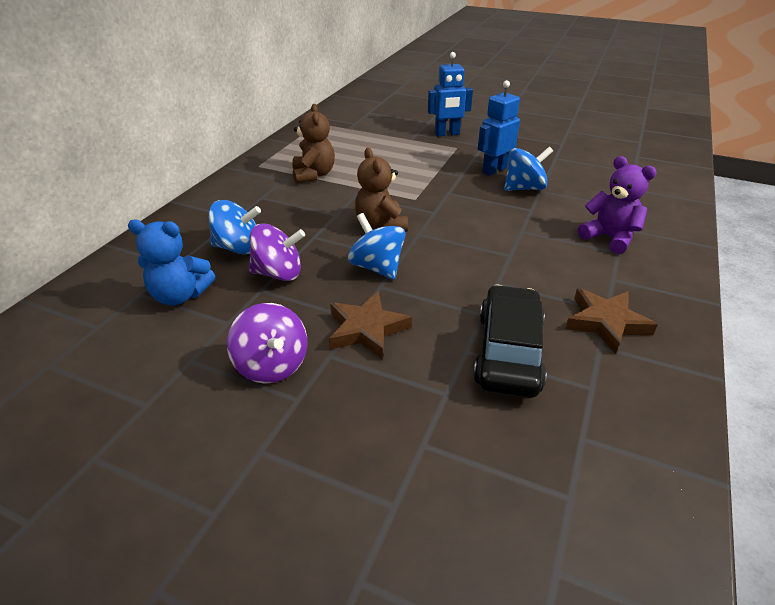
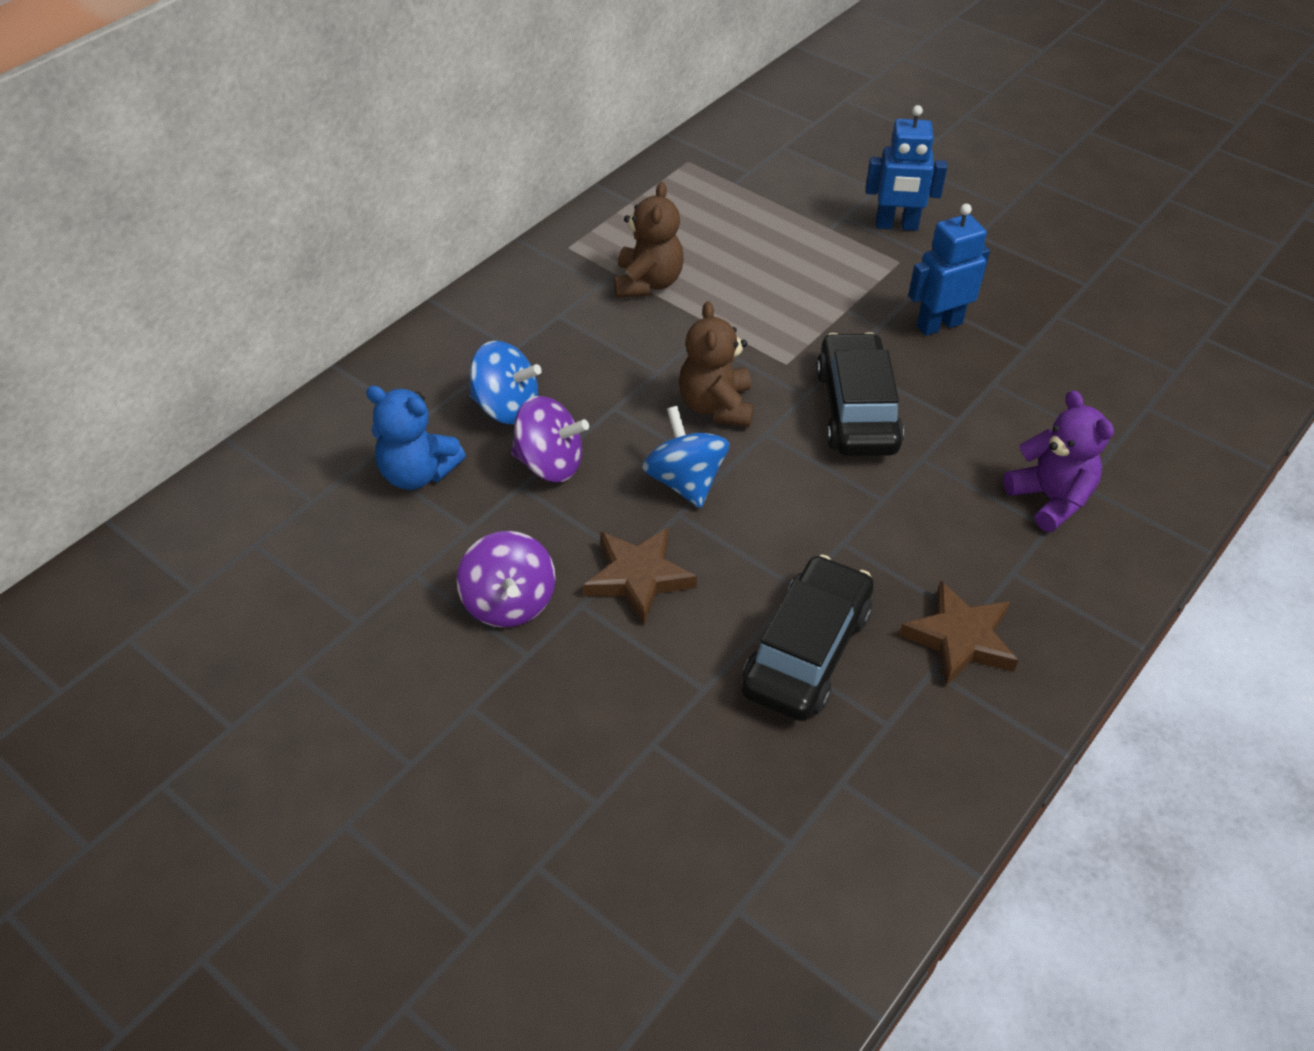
camera: 15 degrees right, 10 degrees up
(469, 214) = (857, 410): none -> black car
(524, 188) = (969, 373): blue spinning top -> none

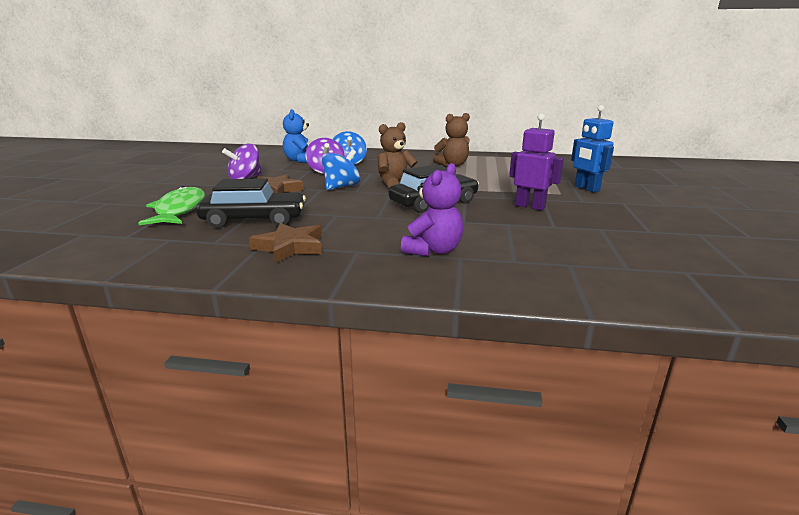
camera: 60 degrees right, 25 degrees down
(676, 747) = (179, 210): none -> green fish
(939, 325) = (530, 206): blue robot -> purple robot

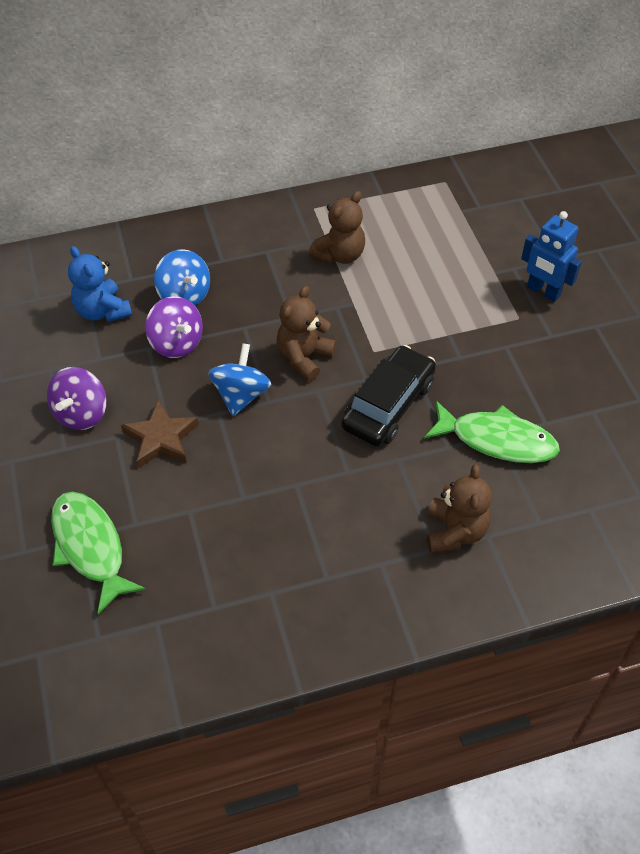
camera: 25 degrees left, 30 degrees up
(254, 220) = (211, 537): black car -> none
(290, 247) = (306, 584): brown star -> none
(433, 250) = (455, 531): purple teddy bear -> brown teddy bear
(505, 225) = (497, 440): none -> green fish
(530, 206) = (501, 376): purple robot -> none

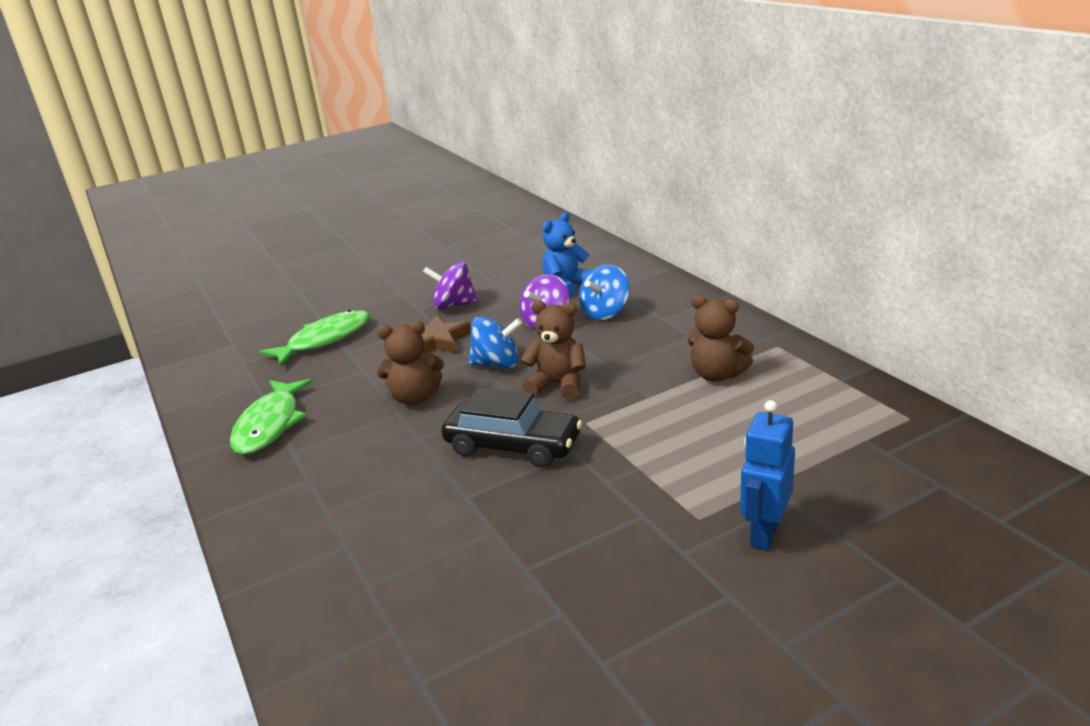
camera: 80 degrees right, 25 degrees down
(455, 531) = (349, 521): brown teddy bear -> brown teddy bear (415, 398)
(497, 440) = (485, 531): green fish -> green fish (270, 425)

